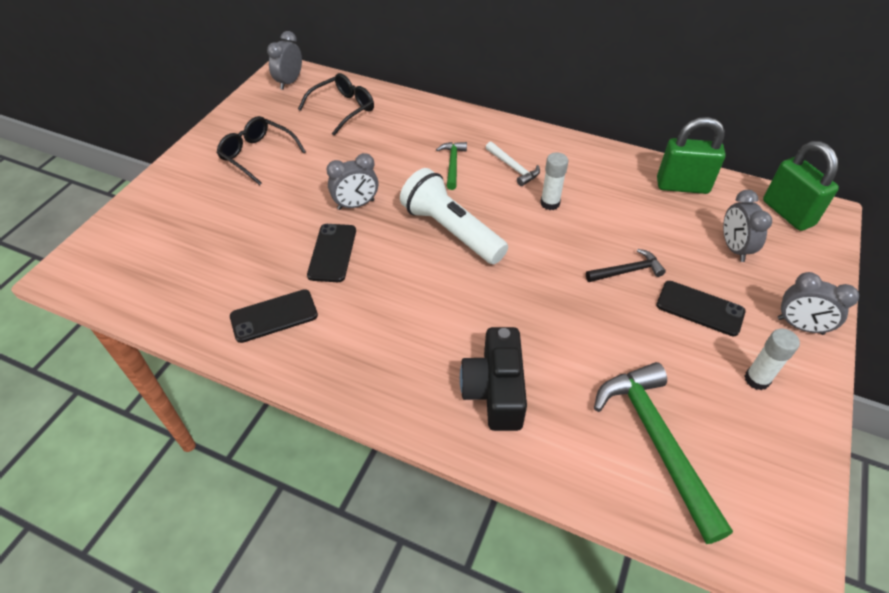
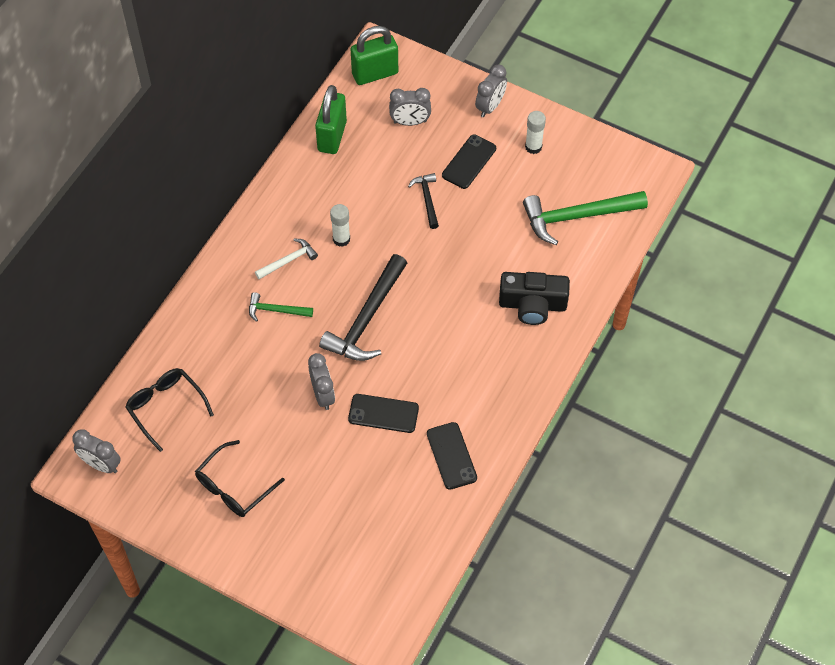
camera: 85 degrees left, 10 degrees up
(451, 230) = (366, 319): white flashlight -> black hammer

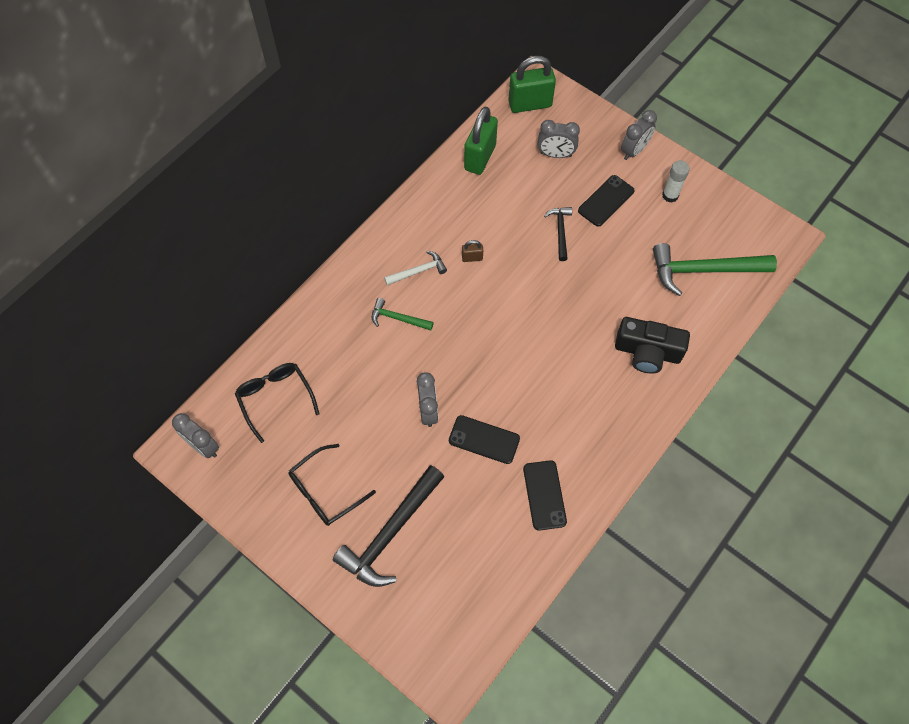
camera: 10 degrees right, 5 degrees up
(341, 239) = (472, 258): white glue stick -> brown padlock
(366, 319) = (483, 340): black hammer -> black hammer (390, 533)

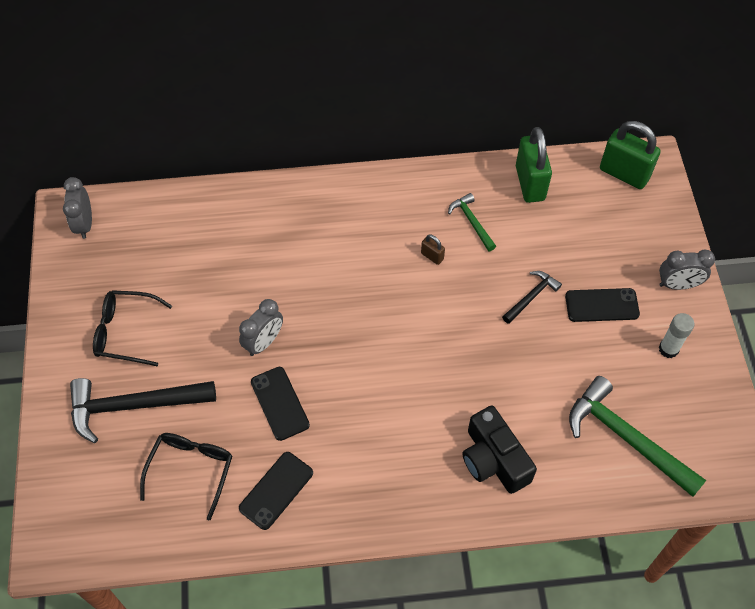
camera: 45 degrees right, 5 degrees down
(275, 398) = (168, 234): black glasses -> black glasses (191, 470)
(398, 318) = (321, 253): green hammer -> green hammer (472, 222)
(418, 271) = (377, 231): white hammer -> none
(480, 157) = (530, 183): green padlock -> green padlock turned 75 degrees counterclockwise
(555, 154) = (600, 232): grey clock -> none

